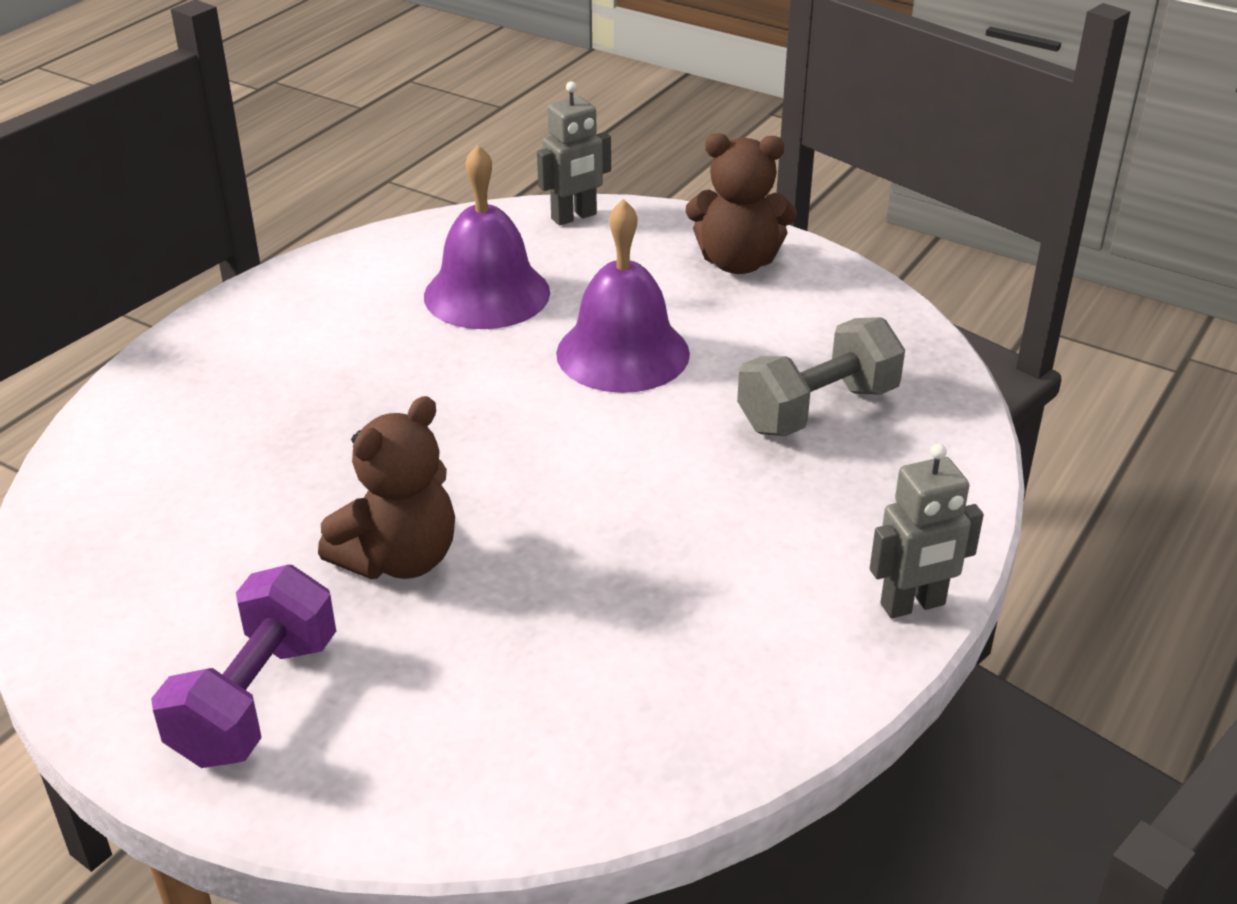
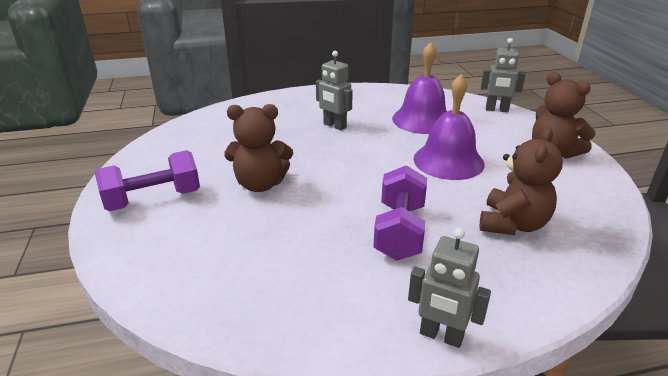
camera: 45 degrees right, 5 degrees down
(357, 381) = (334, 126): none -> grey robot
(703, 505) = (400, 231): none -> purple dumbbell
(818, 409) = (512, 224): grey dumbbell -> brown teddy bear

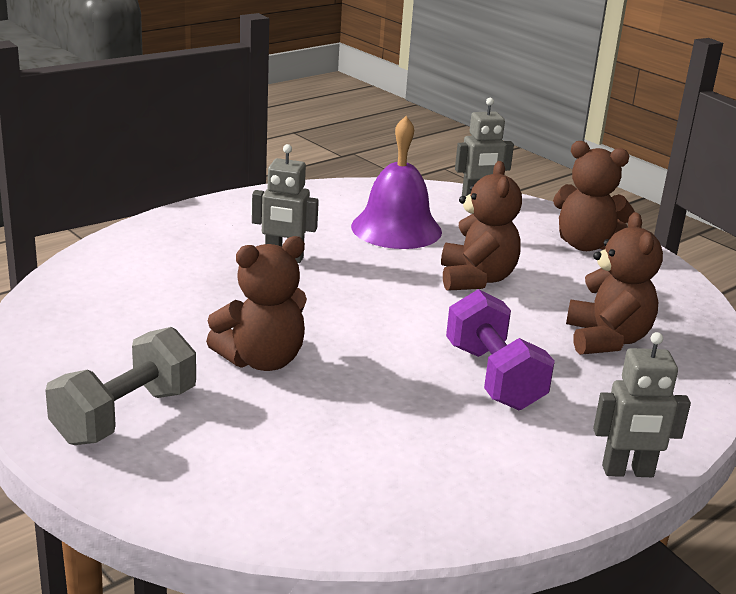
camera: 30 degrees left, 5 degrees down
(153, 199) = (125, 416): purple dumbbell -> grey dumbbell
(448, 161) = (476, 279): purple bell -> brown teddy bear

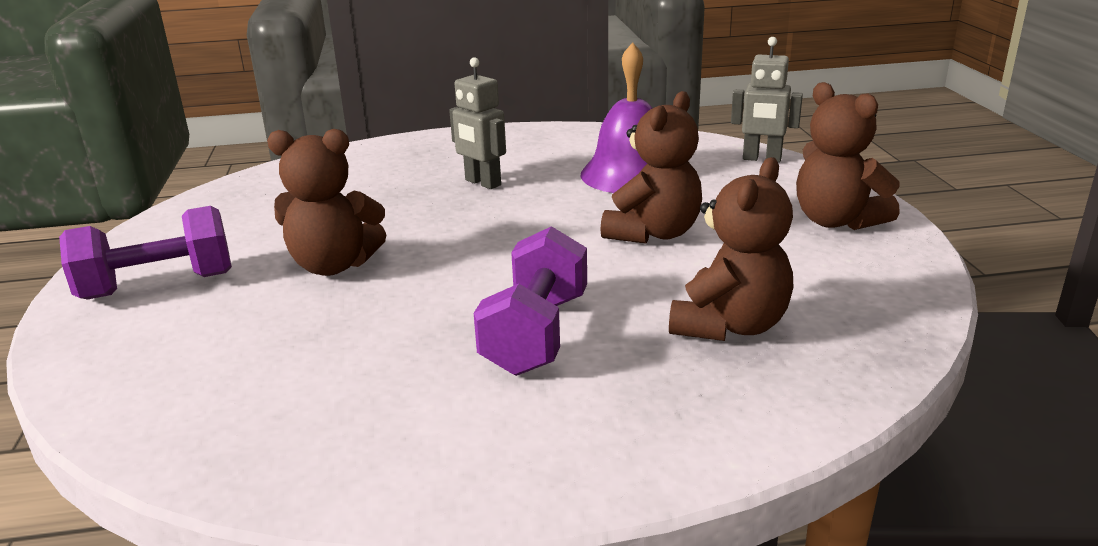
camera: 35 degrees right, 0 degrees up
(125, 416) = (158, 286): grey dumbbell -> purple dumbbell
(628, 472) = (551, 485): grey robot -> none

